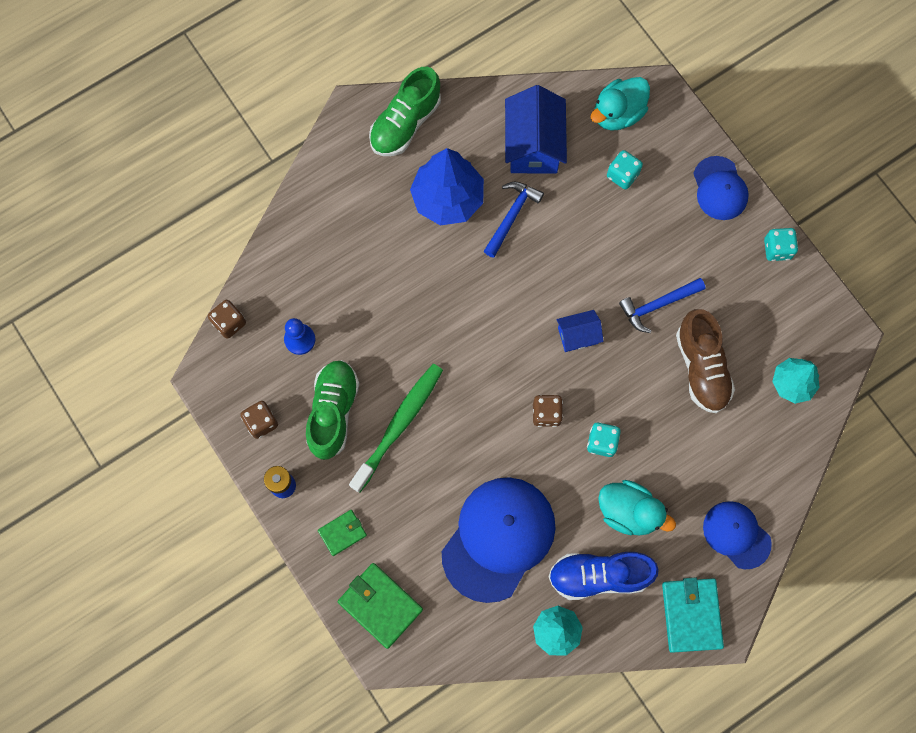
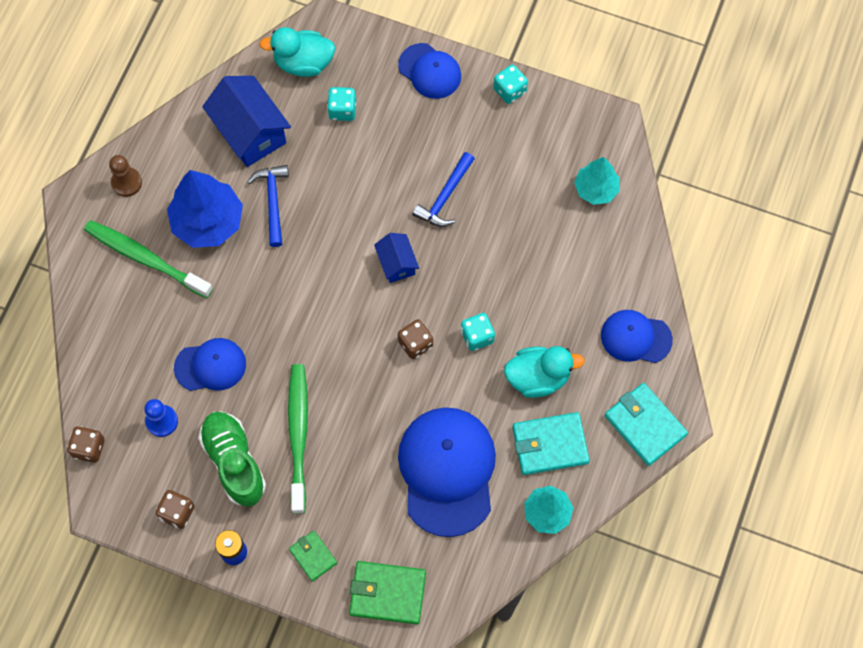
camera: 35 degrees left, 5 degrees down
(342, 533) = (313, 556): green wallet -> green wallet turned 60 degrees counterclockwise
(368, 320) = (210, 366): none -> blue cap
(377, 196) = (145, 258): none -> green toothbrush
(405, 123) = (126, 182): green shoe -> brown pawn
(578, 335) = (397, 263): blue house -> blue house turned 60 degrees counterclockwise
(599, 576) = (550, 445): blue shoe -> turquoise wallet
(617, 114) = (303, 63): turquoise duck -> turquoise duck turned 75 degrees clockwise
(701, 367) = (515, 224): brown shoe -> none

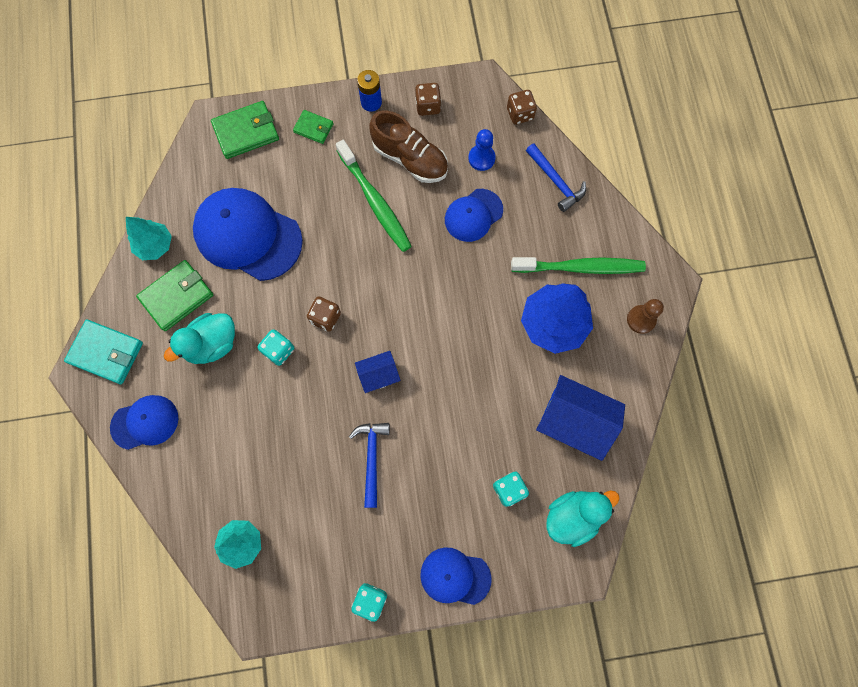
camera: 150 degrees right, 5 degrees up
(234, 462) = (410, 159): green shoe -> brown shoe
(273, 202) = (513, 370): blue hammer -> blue hammer (555, 181)
(397, 263) = (378, 375): blue house -> blue house turned 60 degrees counterclockwise
(447, 471) = (247, 235): blue cap -> blue cap turned 150 degrees clockwise
(550, 445) = (177, 297): turquoise wallet -> green wallet

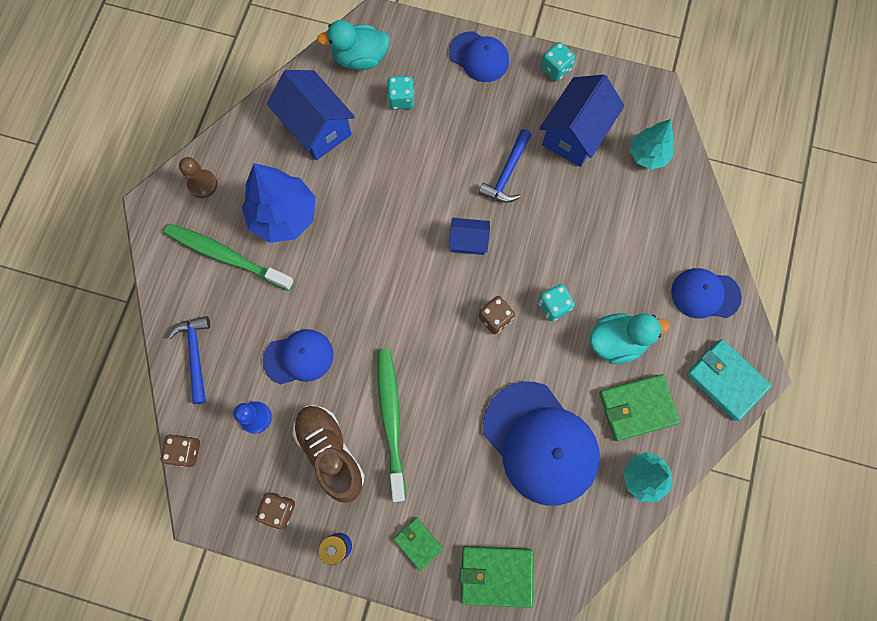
camera: 155 degrees left, 0 degrees up
(322, 533) = (575, 133): none -> blue house

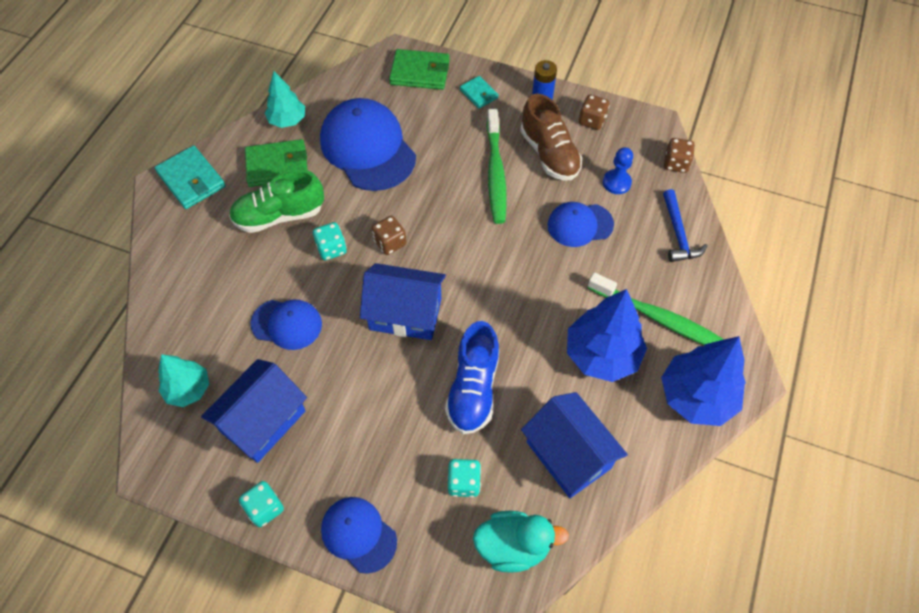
camera: 175 degrees left, 15 degrees down
(202, 184) = (696, 396): brown pawn -> blue tree
(399, 175) = (473, 389): none -> blue shoe
(418, 543) = (479, 94): green wallet -> turquoise wallet
(468, 241) = (405, 314): blue house -> blue house, size x1.82
(507, 173) = (351, 381): blue hammer -> none
(617, 341) = (279, 216): turquoise duck -> green shoe
(705, 294) = (182, 248): blue cap -> blue cap (287, 324)

